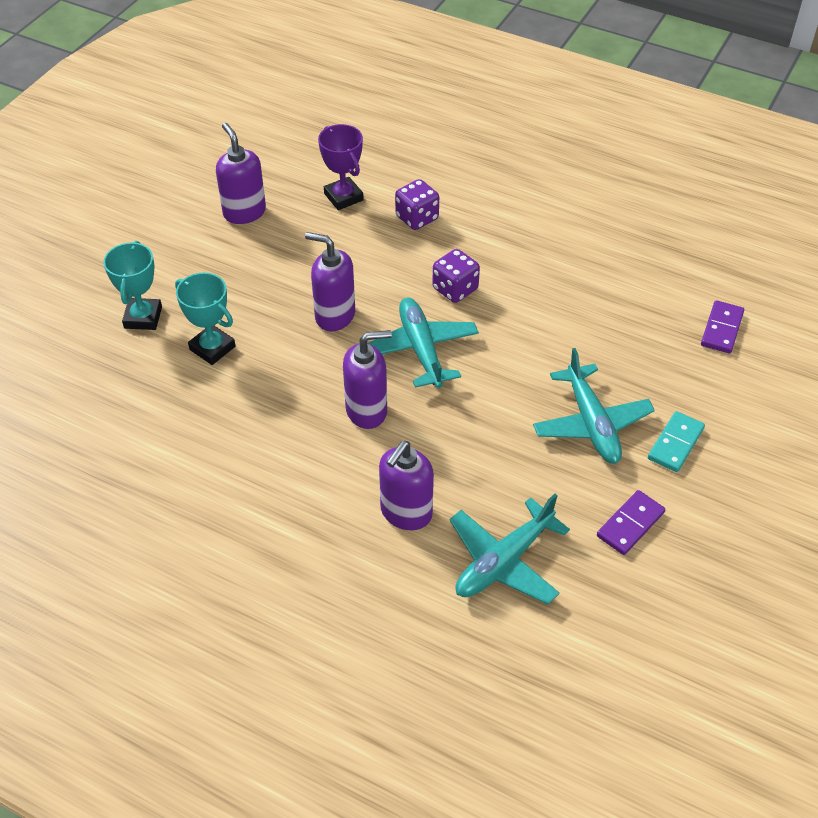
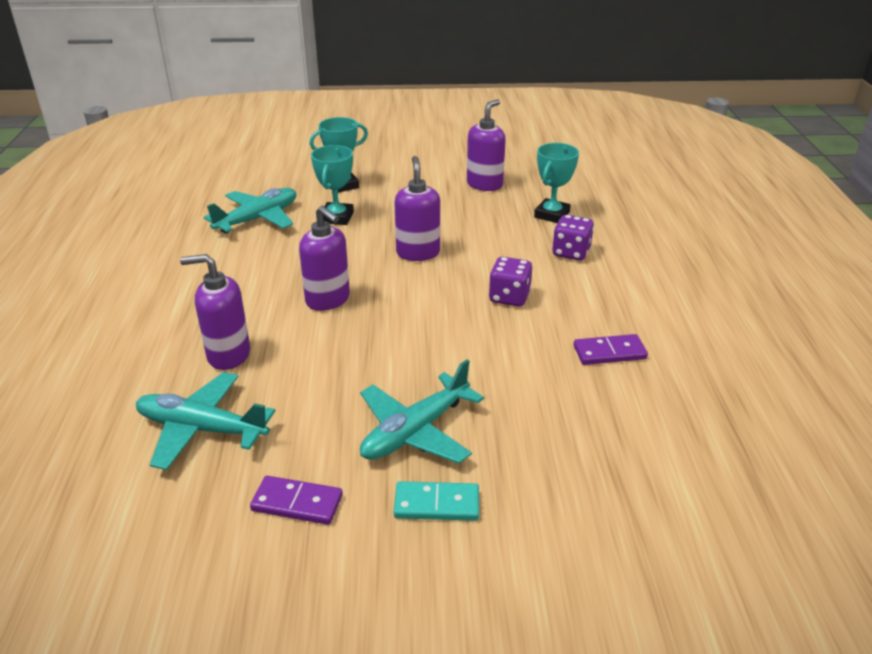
camera: 60 degrees right, 15 degrees down
(343, 197) = (552, 215): purple trophy -> turquoise trophy
(421, 349) = (420, 303): turquoise plane -> turquoise plane (258, 219)
(721, 329) = (647, 489): purple domino -> purple domino (609, 352)

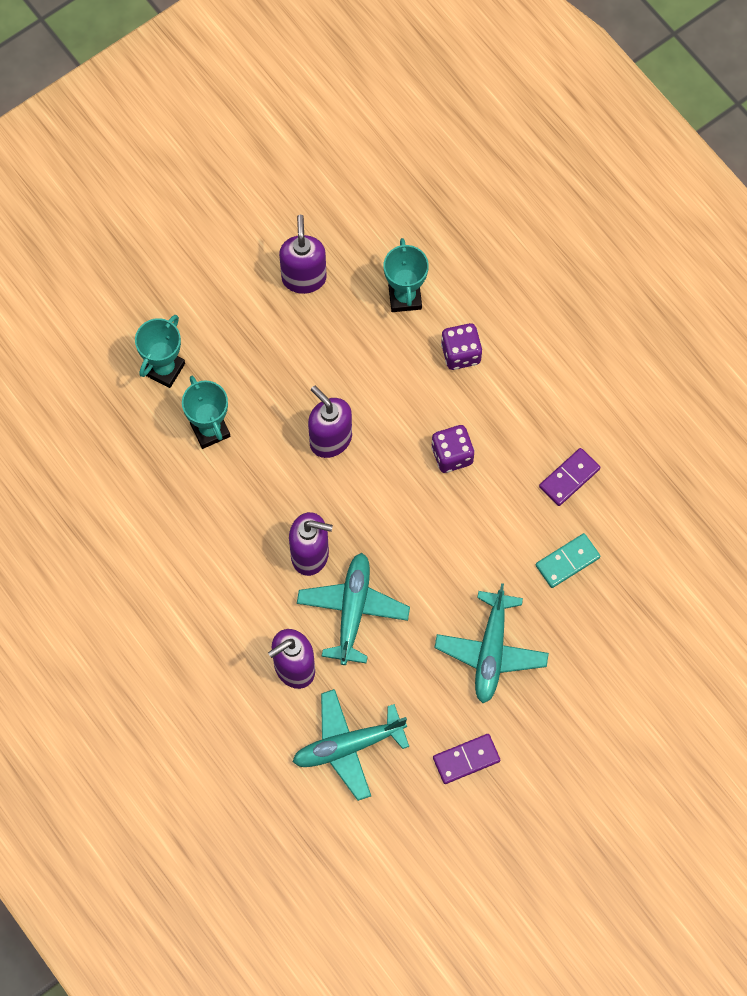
camera: 35 degrees left, 35 degrees up
(258, 219) = (137, 480): turquoise plane -> turquoise plane (353, 610)
(437, 504) = (549, 702): turquoise domino -> turquoise domino (567, 561)

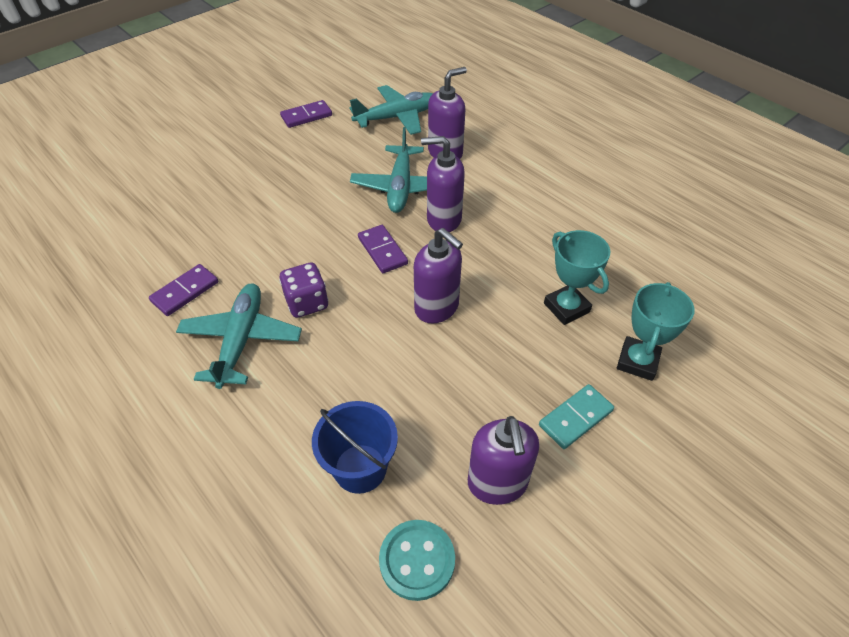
camera: 175 degrees right, 20 degrees down
(367, 232) = (417, 560): none -> turquoise button
(377, 515) = (382, 251): none -> purple domino
(405, 297) = (360, 468): turquoise trophy -> blue bucket
(461, 353) = (290, 404): purple dice -> none
(491, 651) = (281, 170): turquoise plane -> turquoise plane (241, 340)
(567, 561) = (202, 229): turquoise domino -> turquoise domino (575, 418)

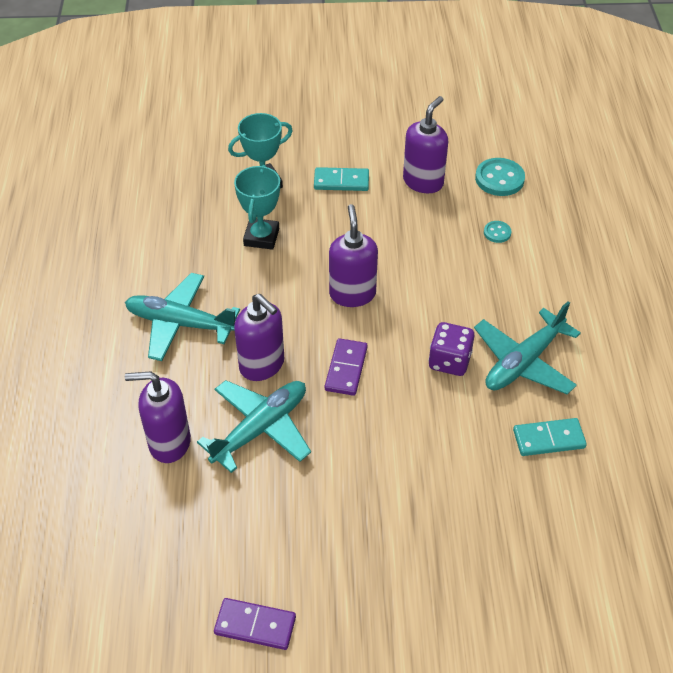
camera: 140 degrees left, 0 degrees up
(185, 292) = (548, 439): purple domino -> turquoise domino
(360, 468) = (497, 233): blue bucket -> turquoise button
(397, 117) = (156, 538): turquoise plane -> turquoise plane (180, 323)

